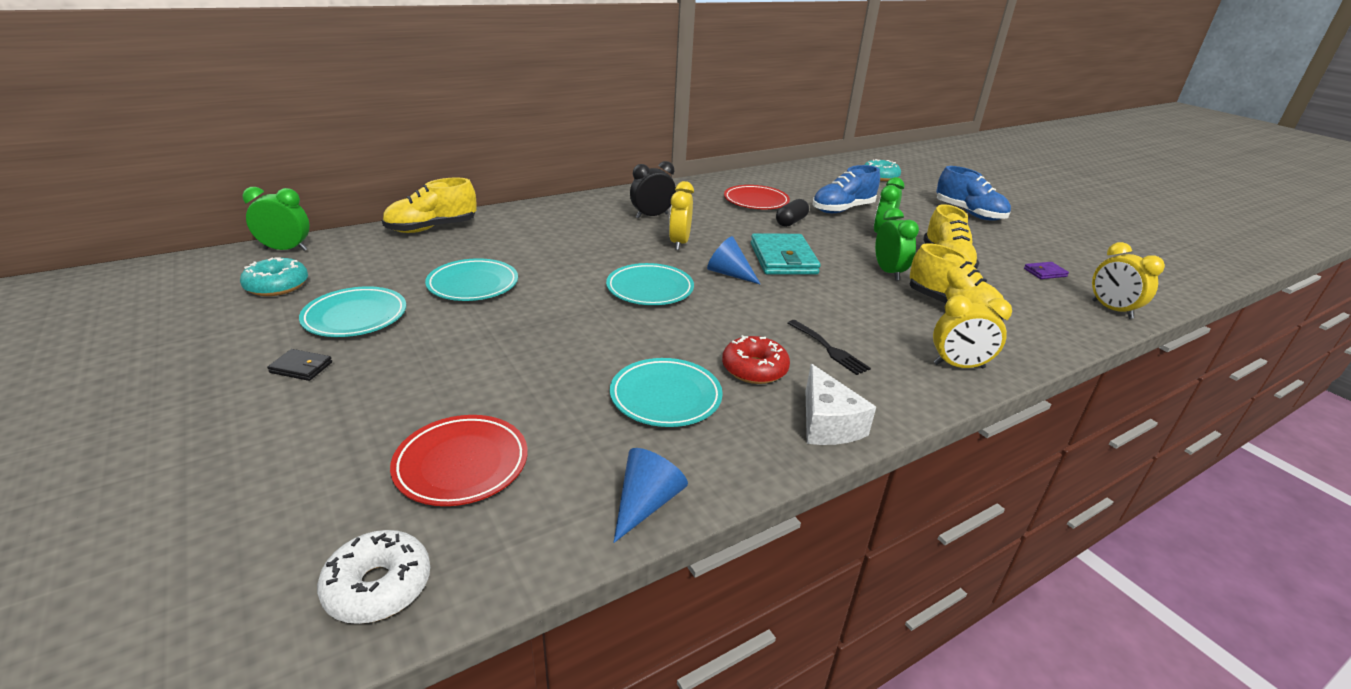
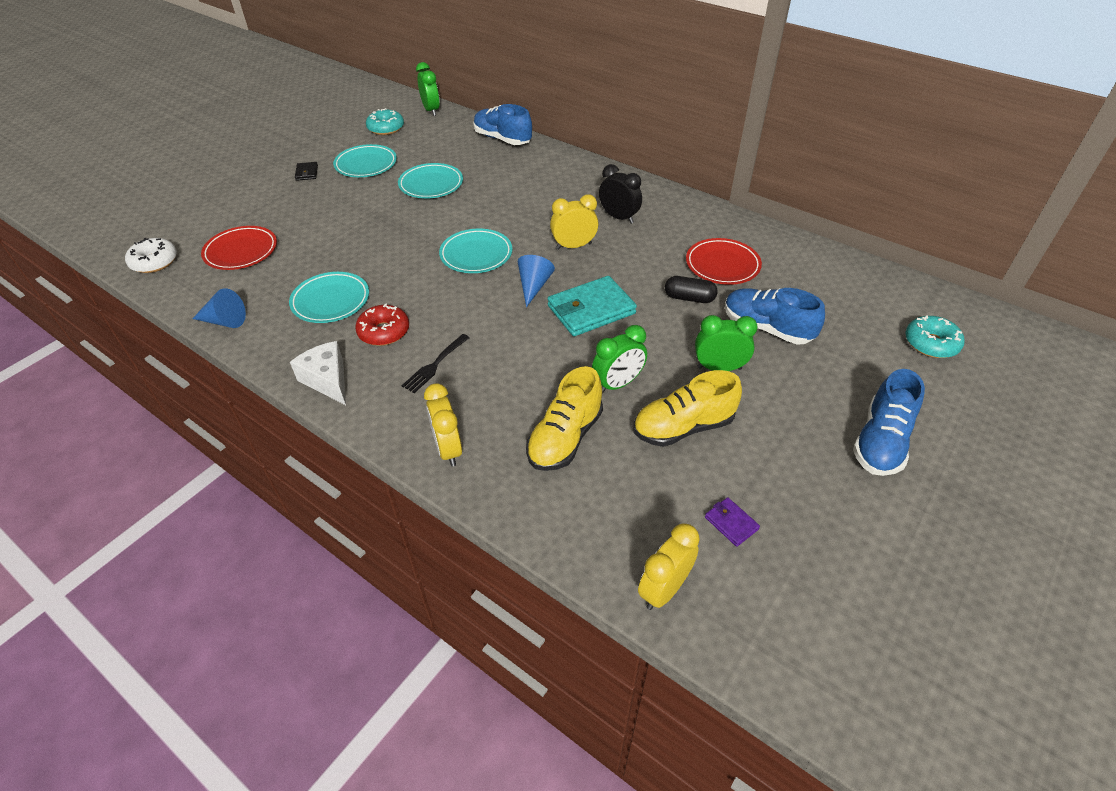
camera: 70 degrees right, 15 degrees up
(432, 228) = (502, 139): yellow shoe -> blue shoe
(827, 424) = (327, 380): white cheese -> white cheese turned 90 degrees clockwise

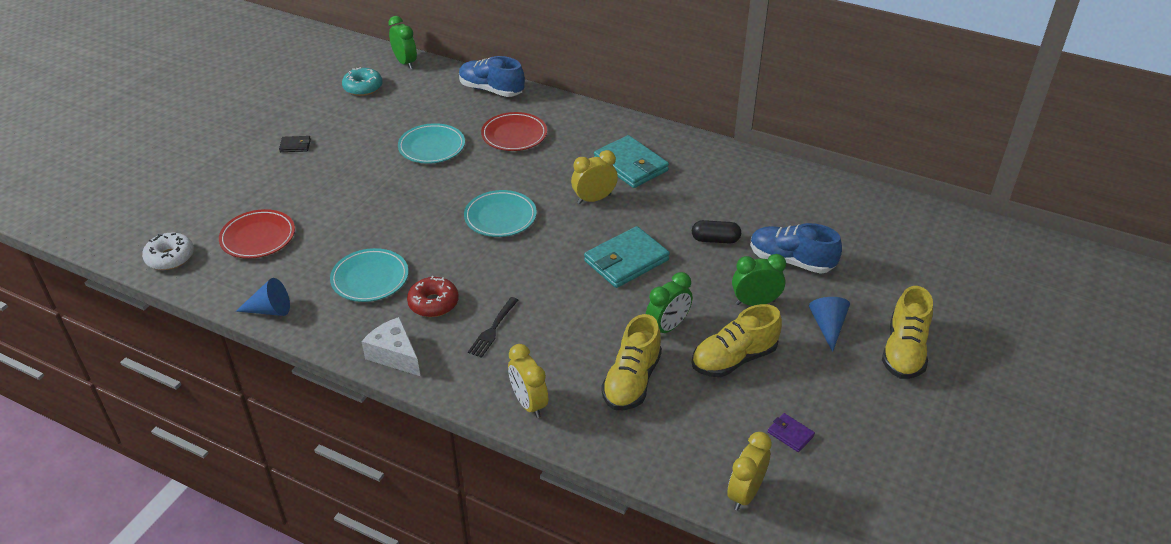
camera: 10 degrees left, 5 degrees down
(307, 173) = (295, 146): black wallet -> black wallet turned 75 degrees counterclockwise
(366, 165) = (355, 131): turquoise plate -> none
(534, 286) = (566, 243): blue cone -> blue cone (828, 326)
(619, 217) = (631, 165): black clock -> turquoise wallet
(722, 265) = (739, 204): red plate -> red plate (514, 135)
(880, 442) = (904, 351): blue shoe -> yellow shoe
(931, 343) = (936, 260): turquoise donut -> none

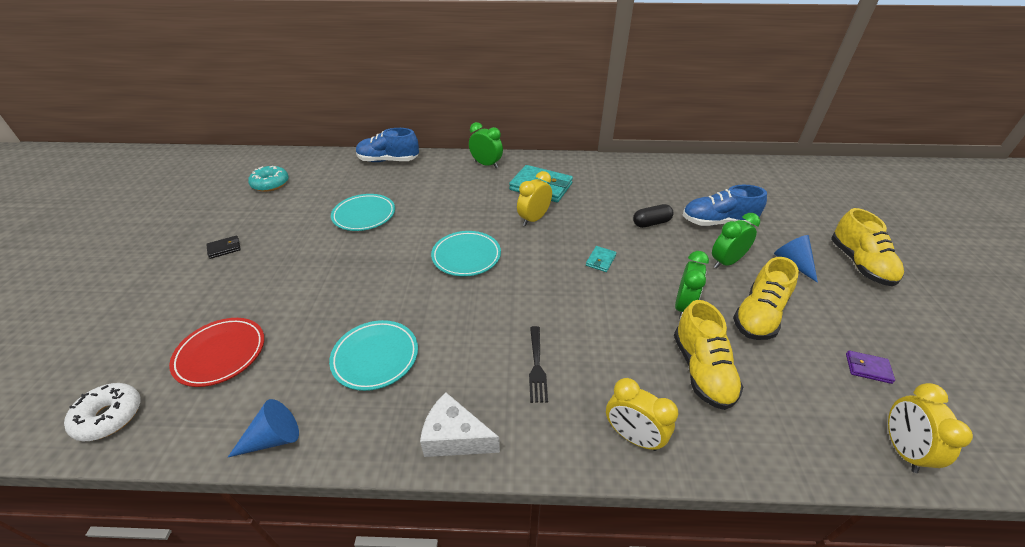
camera: 25 degrees left, 0 degrees up
(405, 62) = (300, 157): green clock -> green clock (486, 164)
(433, 303) = (459, 360): red donut -> none
(514, 135) = (431, 188): red plate -> none
(626, 261) = (600, 260): turquoise wallet -> turquoise wallet, size x0.46

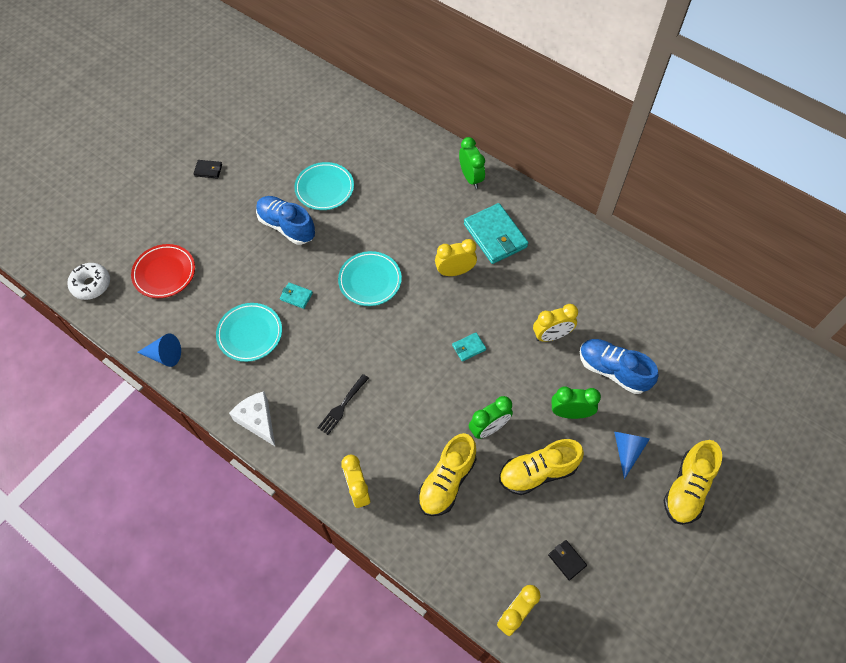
camera: 35 degrees right, 20 degrees up
(270, 184) = (276, 107): turquoise donut -> none
(388, 161) = (388, 125): blue shoe -> blue shoe (286, 226)
(402, 301) = (296, 296): none -> turquoise wallet
(651, 223) = (551, 335): black capsule -> yellow clock
(868, 368) = (567, 560): purple wallet -> black wallet

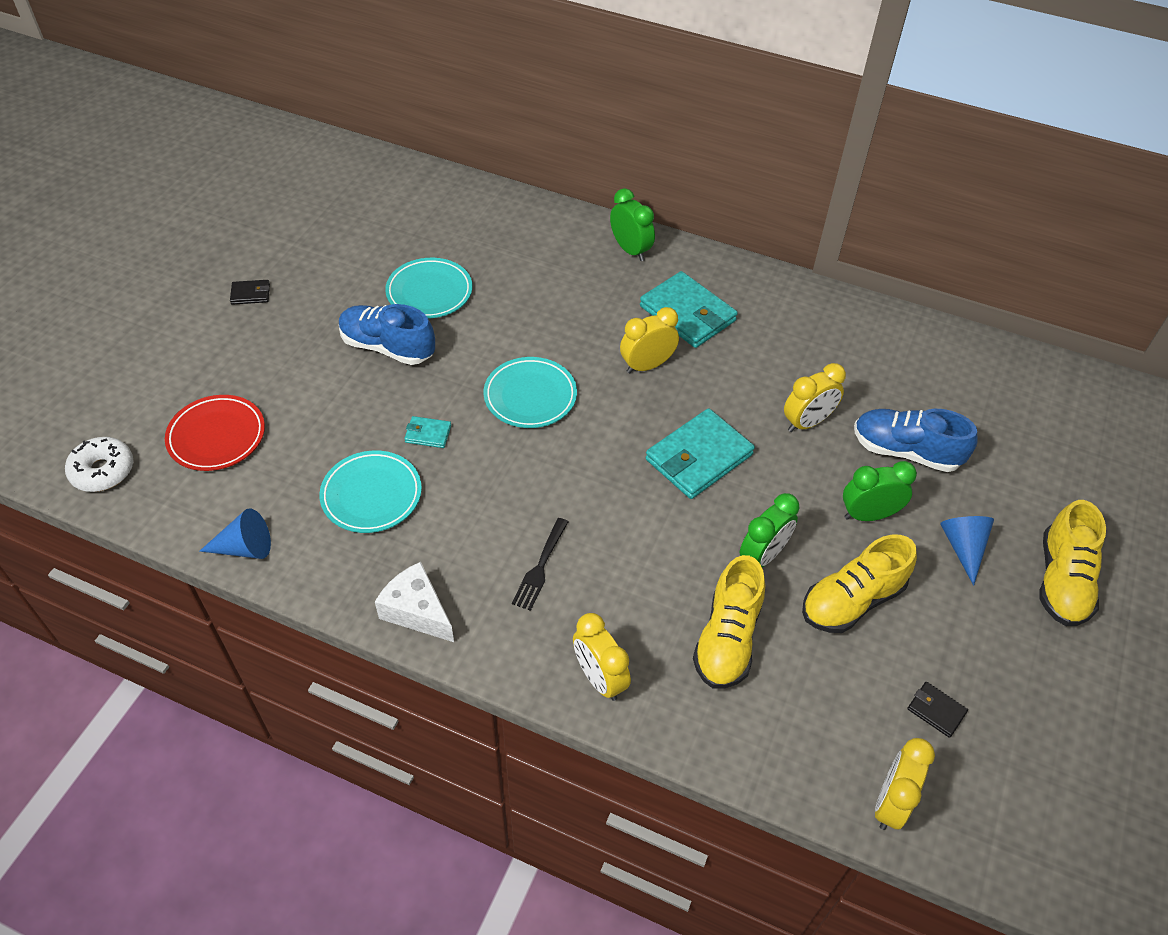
camera: 15 degrees left, 10 degrees down
(469, 348) = (699, 457): turquoise wallet -> turquoise wallet, size x2.17

